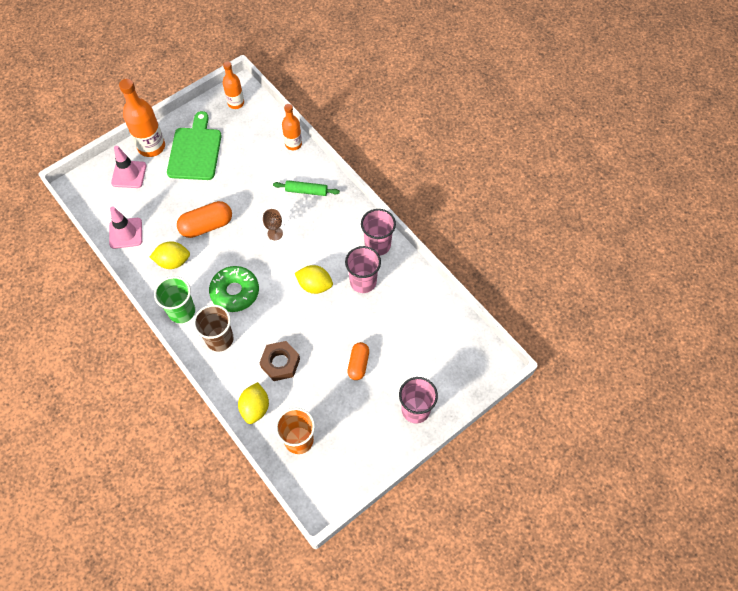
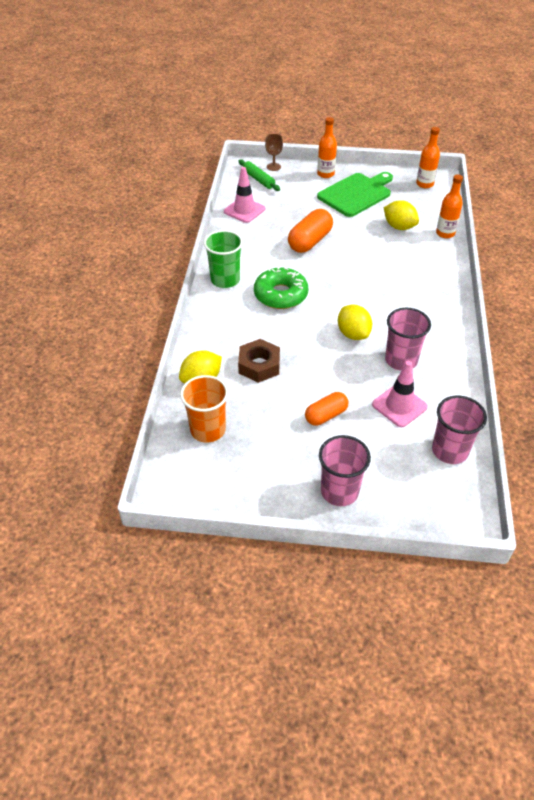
camera: 45 degrees right, 15 degrees down
(129, 174) = (289, 180): pink traffic cone -> pink traffic cone (399, 406)
(151, 147) = (325, 174): orange bottle -> orange bottle, size x0.62
(173, 261) = (257, 247): yellow lemon -> yellow lemon (399, 227)
(206, 226) = (310, 241): orange capsule -> orange capsule turned 75 degrees counterclockwise
(219, 339) = (231, 316): brown cup -> none
(275, 233) = (360, 279): brown goblet -> brown goblet (273, 167)
(306, 191) = (421, 269): green rolling pin -> green rolling pin (258, 179)
(377, 245) = (446, 343): pink cup -> pink cup (449, 450)

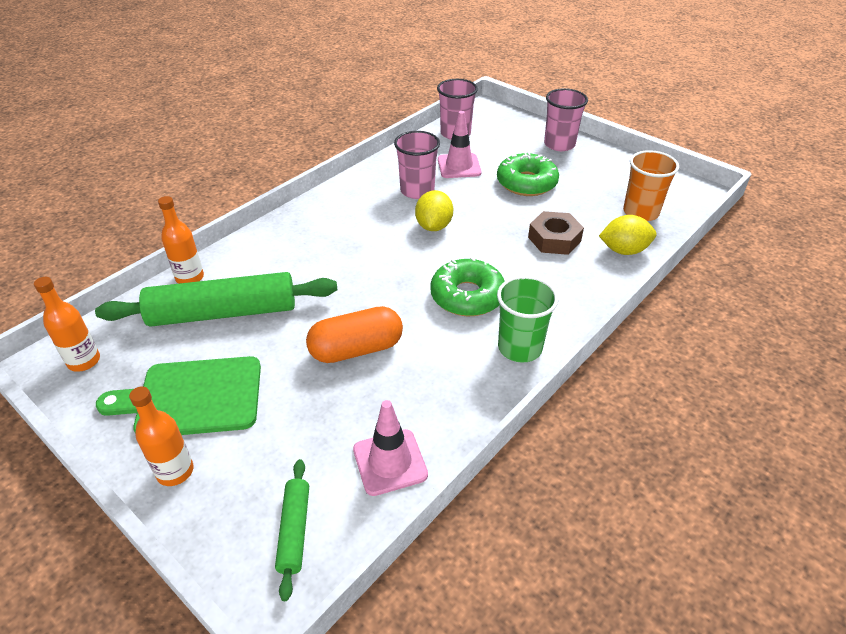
camera: 145 degrees left, 5 degrees down
(273, 167) = (231, 553): brown goblet -> none
(326, 415) = (526, 183): orange capsule -> green donut
(399, 227) = (223, 313): yellow lemon -> green rolling pin

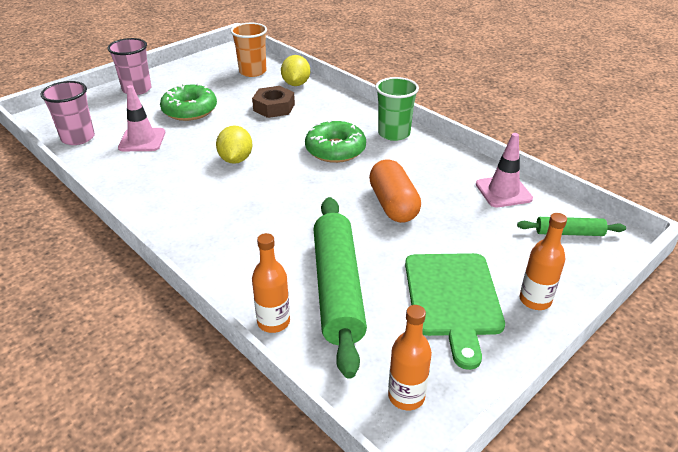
camera: 85 degrees left, 5 degrees down
(417, 191) = (173, 165): pink cup -> none
(433, 226) = (236, 159): yellow lemon -> yellow lemon turned 75 degrees clockwise

